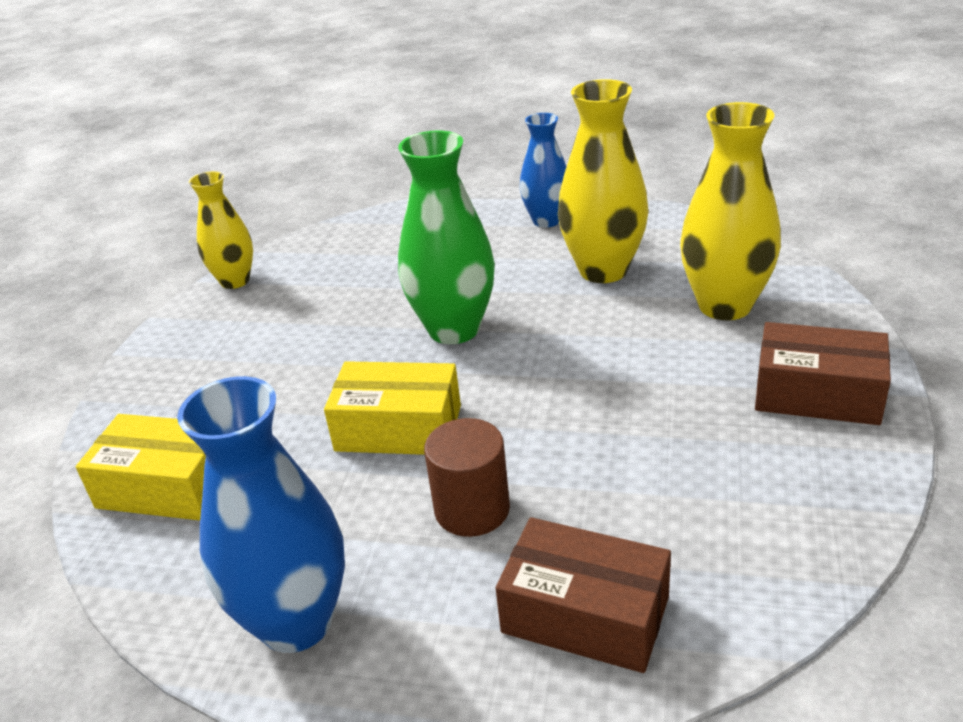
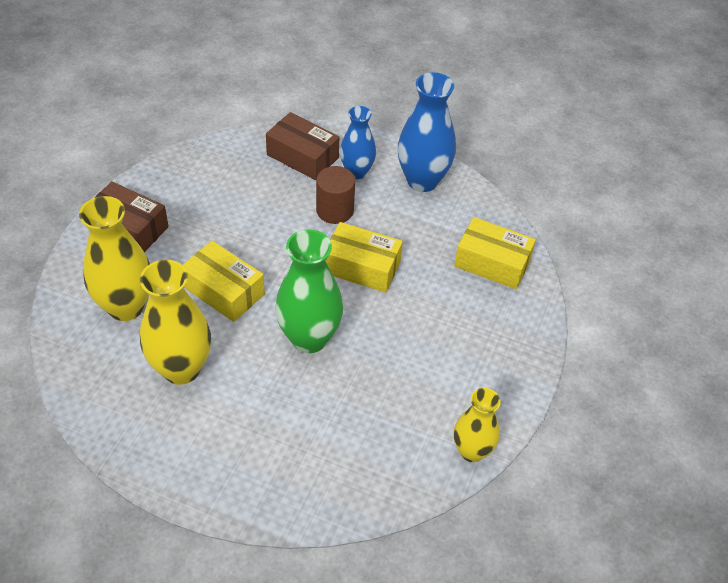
camera: 175 degrees left, 15 degrees up
(546, 220) = (191, 452): blue vase -> blue vase (357, 172)
(602, 351) = (224, 291): none -> yellow box

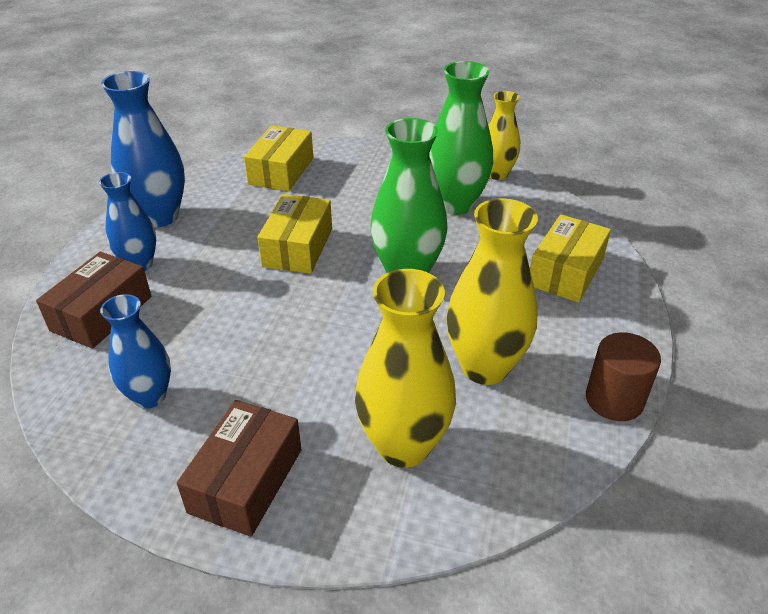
camera: 95 degrees left, 10 degrees down
(213, 184) = (150, 396): none -> blue vase
(224, 291) = (354, 350): yellow box -> yellow box (565, 272)
(335, 210) = (208, 275): brown cylinder -> brown cylinder (614, 400)
(414, 397) = (455, 204): none -> green vase

